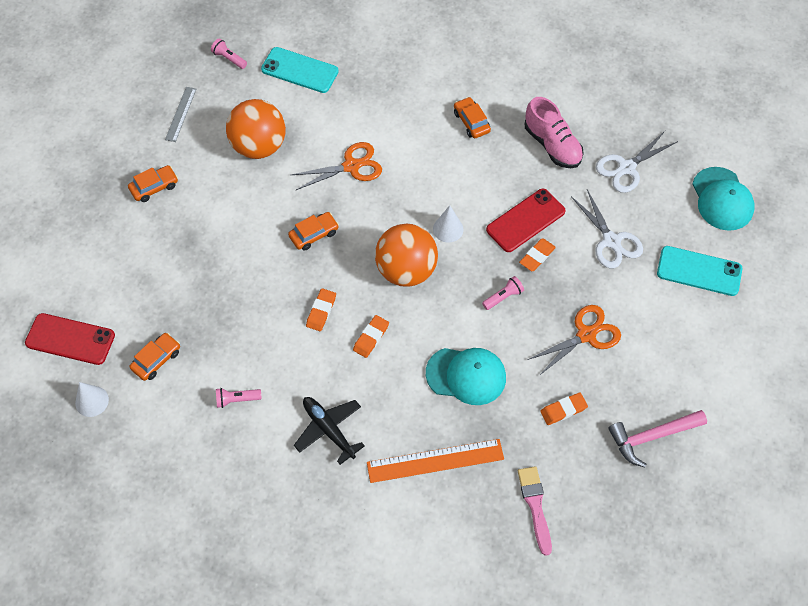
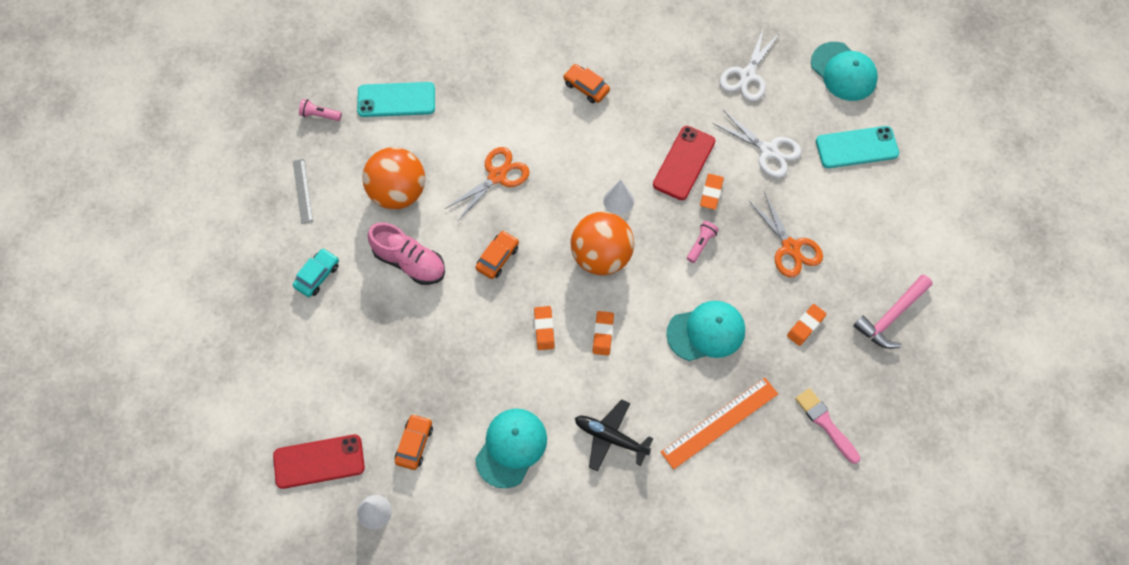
camera: 25 degrees left, 5 degrees up
(154, 187) = (317, 275): orange car -> turquoise car
(237, 399) = (511, 448): pink flashlight -> turquoise cap
(552, 145) = (671, 80): pink shoe -> pink shoe (409, 262)
(586, 334) = (790, 248): orange scissors -> orange scissors turned 120 degrees clockwise

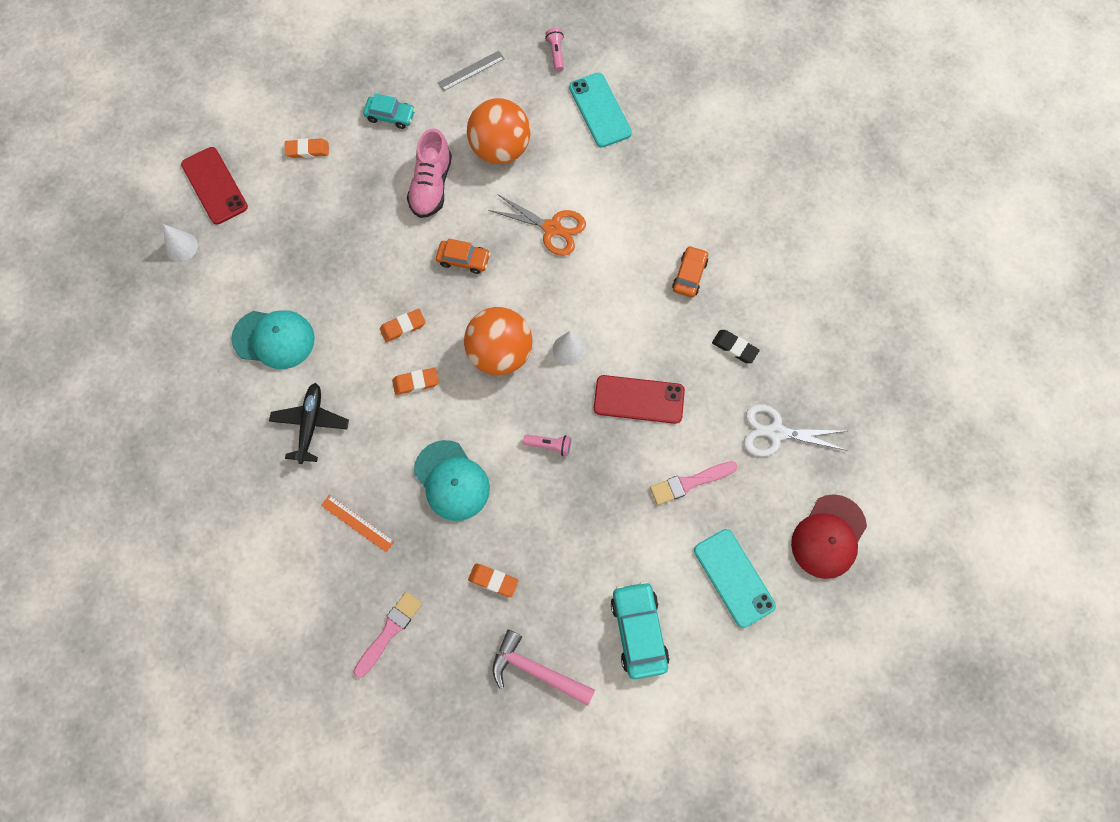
camera: 70 degrees right, 5 degrees up
(414, 444) = (253, 256): orange car -> none
(664, 78) = (734, 347): none -> black eraser
(711, 193) = (614, 438): orange eraser -> orange eraser (307, 150)
(719, 422) = (357, 523): orange ruler -> orange ruler, size x0.59
(769, 151) = (689, 483): white scissors -> pink brush
(790, 248) = (580, 539): orange scissors -> none
(843, 71) = (828, 536): turquoise cap -> red cap
(880, 230) = (638, 631): none -> turquoise car

